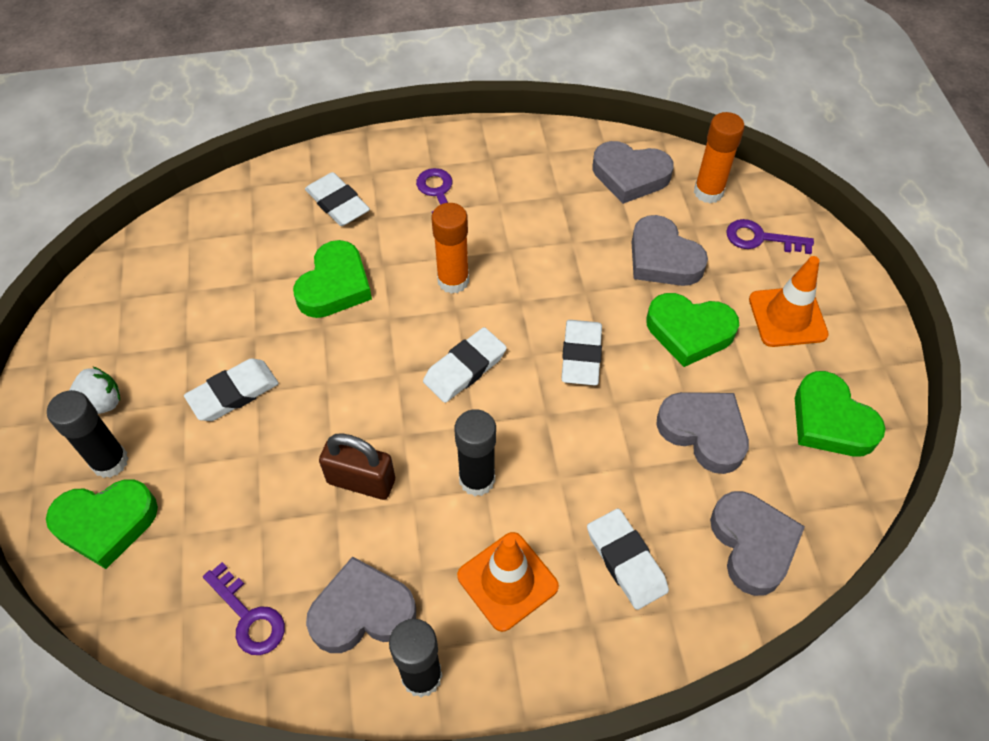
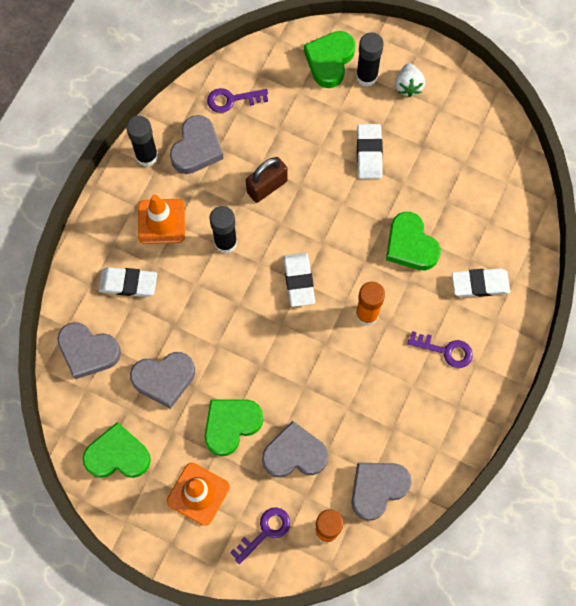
camera: 125 degrees right, 15 degrees up
(581, 355) = (261, 350): white eraser -> none

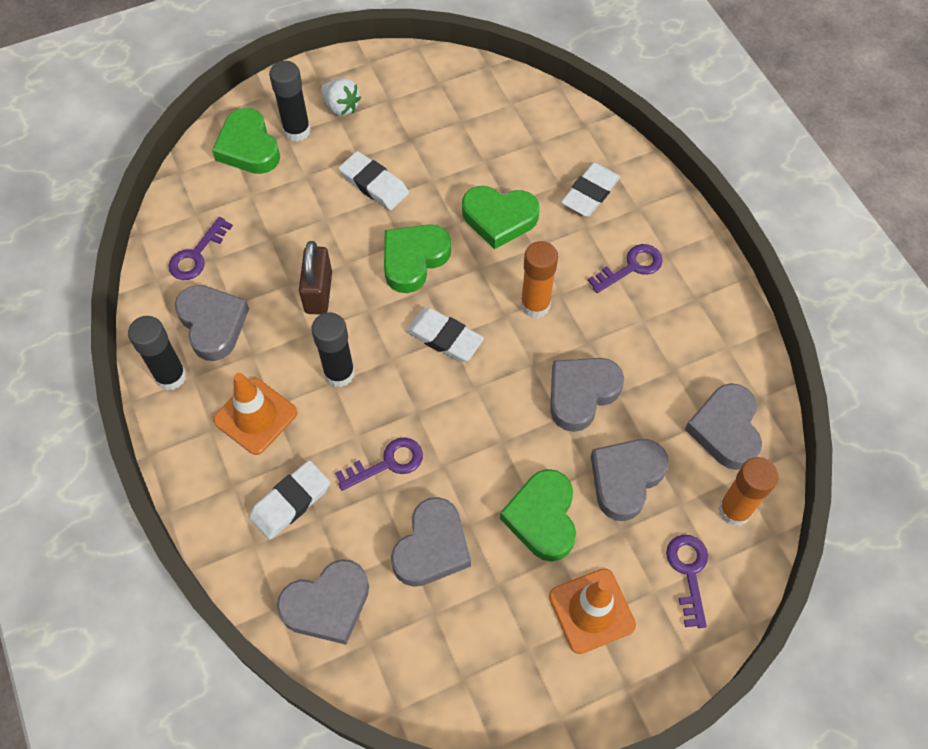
camera: 50 degrees left, 10 degrees down
(118, 455) = (476, 665): green heart -> green heart (414, 259)
(193, 315) = (387, 463): none -> purple key
(329, 387) = (581, 394): none -> grey heart

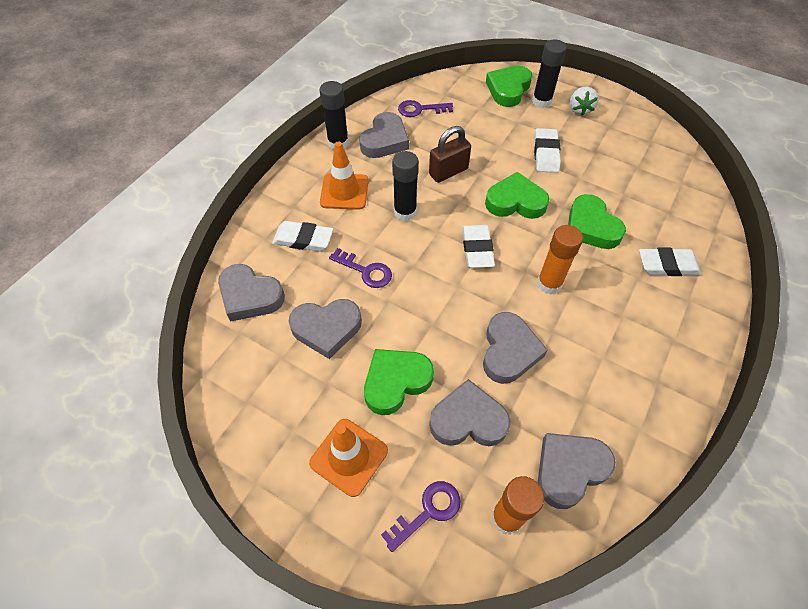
camera: 55 degrees right, 5 degrees down
(581, 394) = (509, 351): grey heart -> grey heart turned 90 degrees clockwise
(631, 267) = (638, 324): purple key -> none

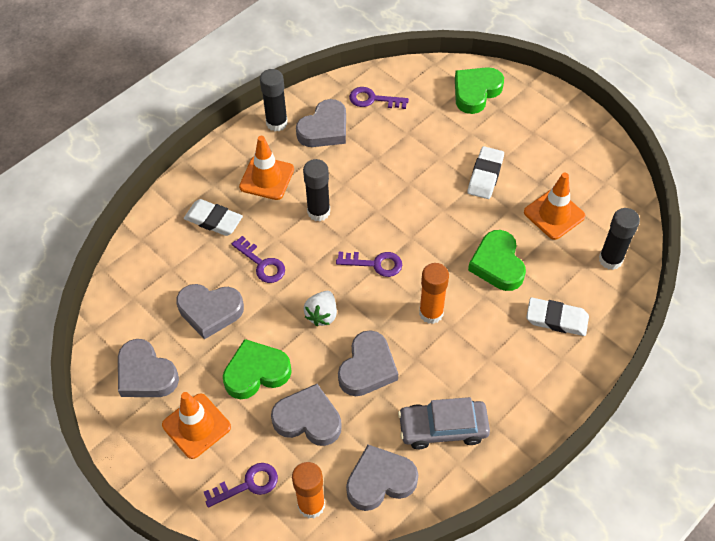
camera: 15 degrees right, 0 degrees up
(250, 296) = (150, 266): grey heart -> grey heart (146, 374)
(448, 172) = (377, 176): brown padlock -> none
(477, 249) = (375, 264): white eraser -> purple key
(515, 202) = (432, 222): green heart -> none
(541, 101) = (506, 113): black glue stick -> black glue stick (610, 259)
(579, 109) = (543, 131): white strawberry -> white strawberry (322, 315)
(609, 396) = (443, 428): none -> grey car
(621, 174) = (554, 214): none -> orange traffic cone

